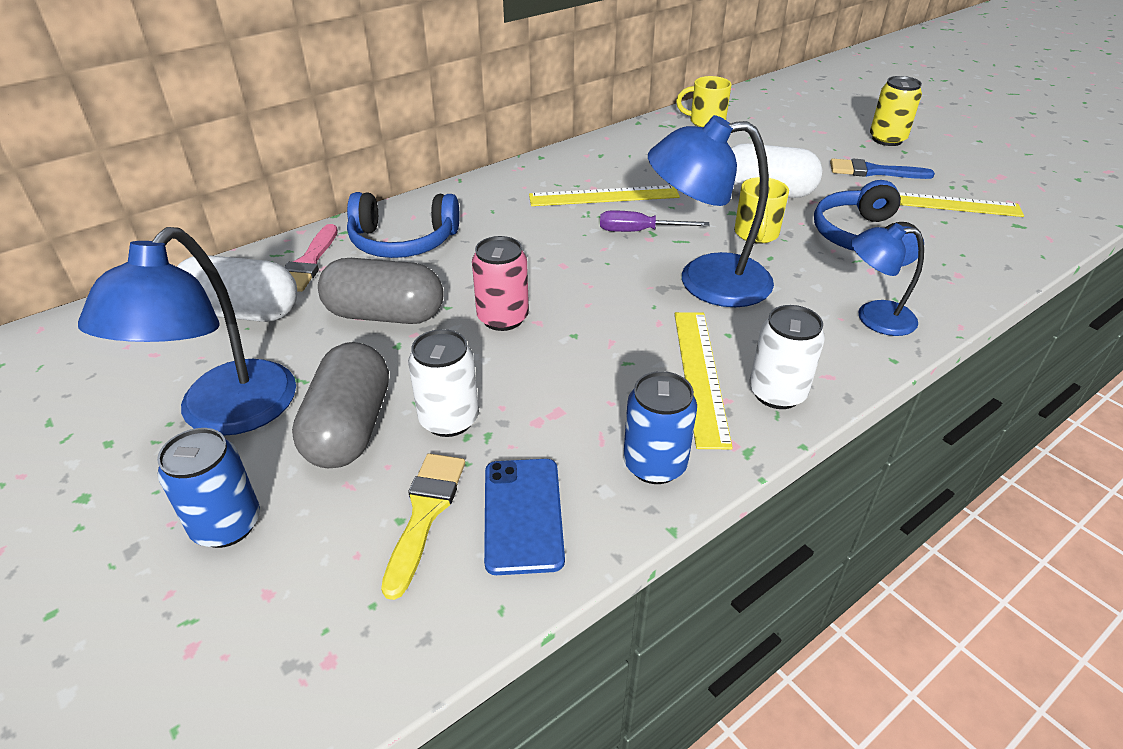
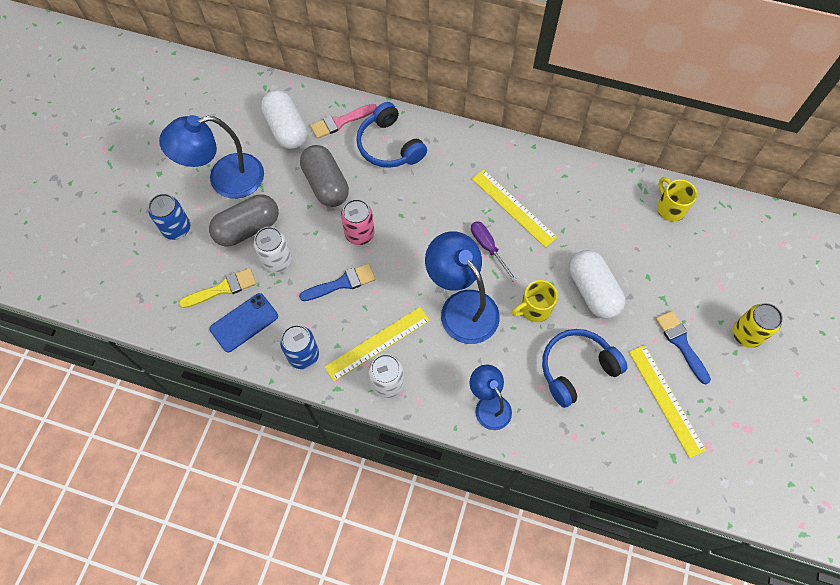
camera: 55 degrees right, 25 degrees up
(564, 368) = (341, 283): none -> blue brush

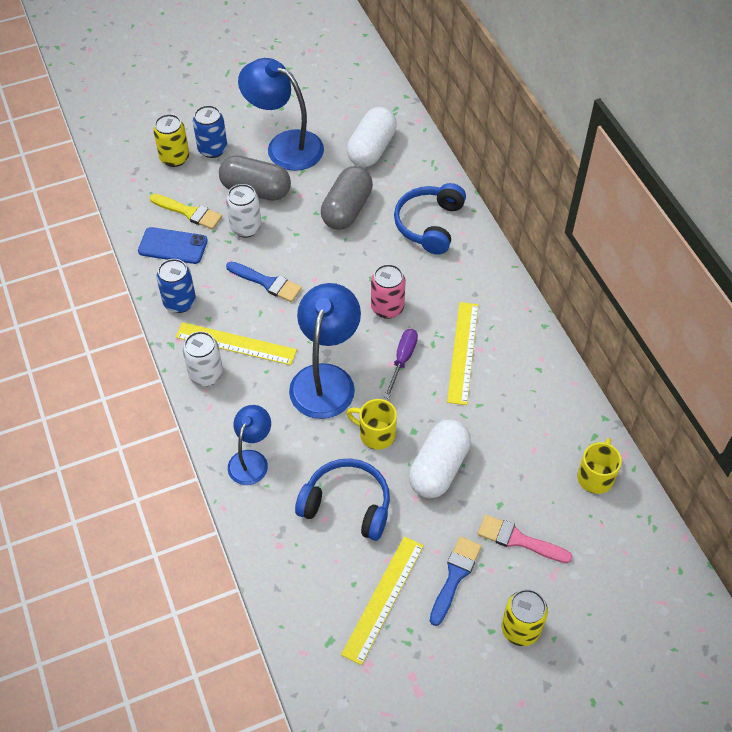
camera: 50 degrees right, 10 degrees down
(157, 260) = (174, 158): none -> yellow can
(340, 122) = (417, 177): pink brush -> pink brush (519, 540)
(359, 234) = (324, 263): pink can -> pink can (387, 308)

